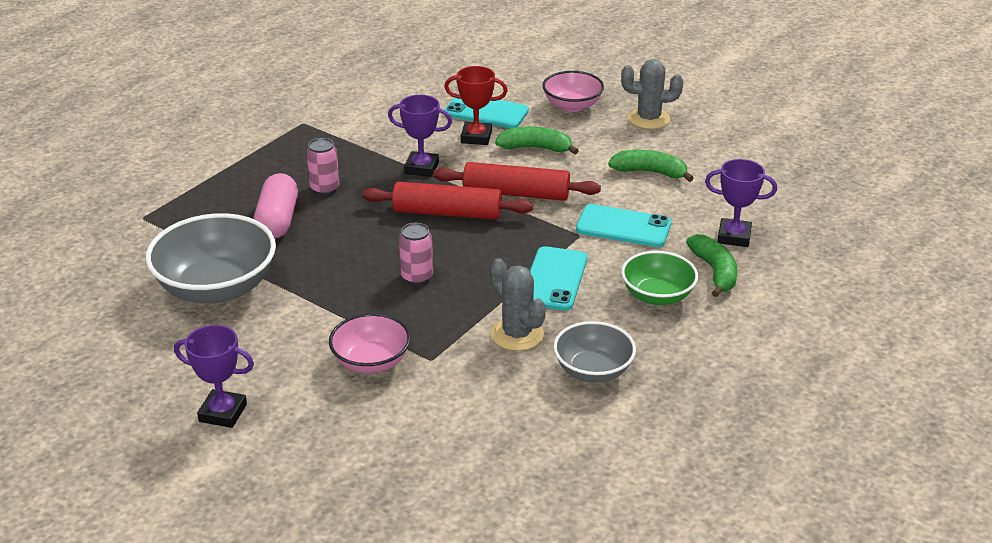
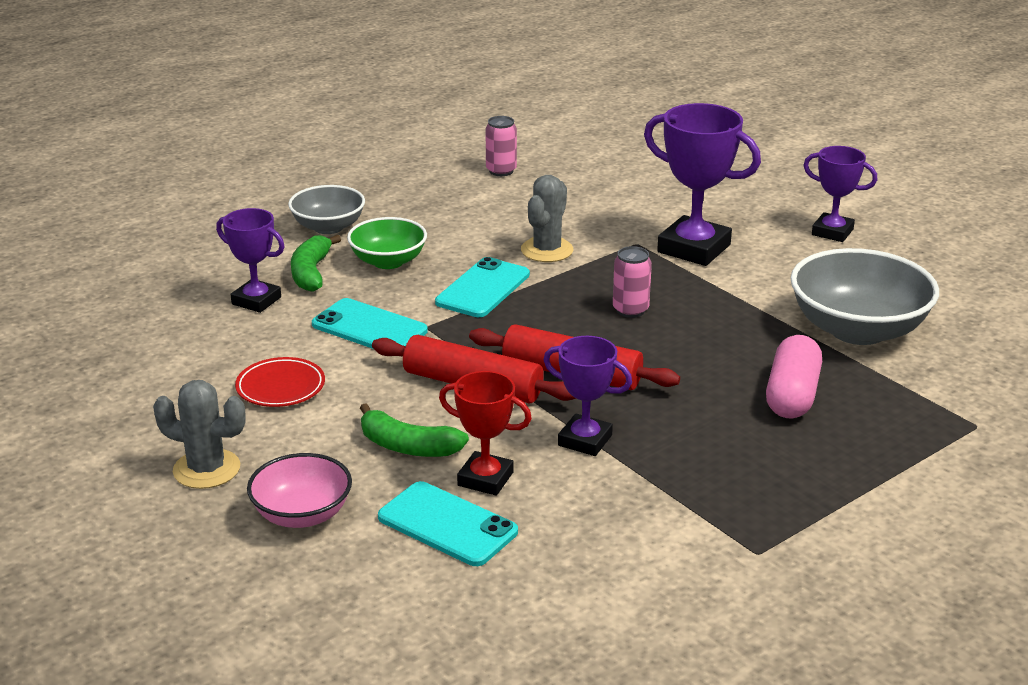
camera: 165 degrees left, 5 degrees down
(325, 188) = (727, 430): pink can -> pink can (501, 171)
(371, 362) = (694, 248): pink bowl -> purple trophy
(517, 334) = (547, 250): grey cactus -> grey cactus turned 45 degrees clockwise
(593, 370) = (492, 218): grey bowl -> grey bowl (328, 227)
(650, 172) = (280, 387): green banana -> red plate

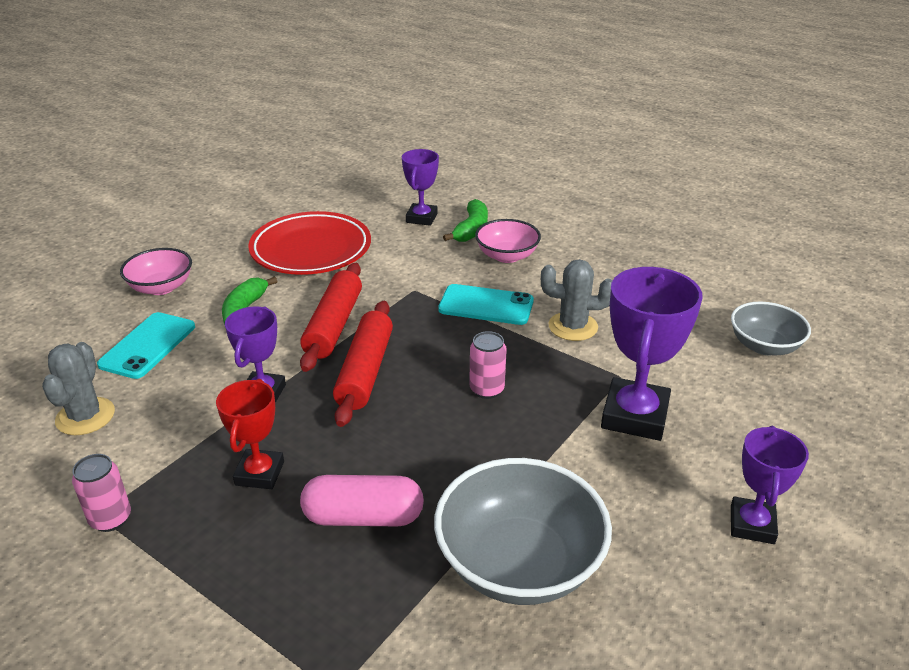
camera: 75 degrees right, 5 degrees up
(206, 469) = (210, 245): grey cactus -> grey cactus (85, 416)
(280, 387) = (311, 249): red plate -> red plate, size x1.93
(311, 273) = (471, 229): green banana -> green banana turned 120 degrees clockwise
(328, 227) = (546, 222): grey bowl -> grey bowl (764, 346)
(369, 328) = (402, 267): turquoise phone -> none
(388, 261) = (507, 256): green bowl -> pink bowl
(485, 479) = (205, 352): red trophy -> red trophy (259, 473)
(501, 171) = (709, 279): pink can -> pink can (110, 519)

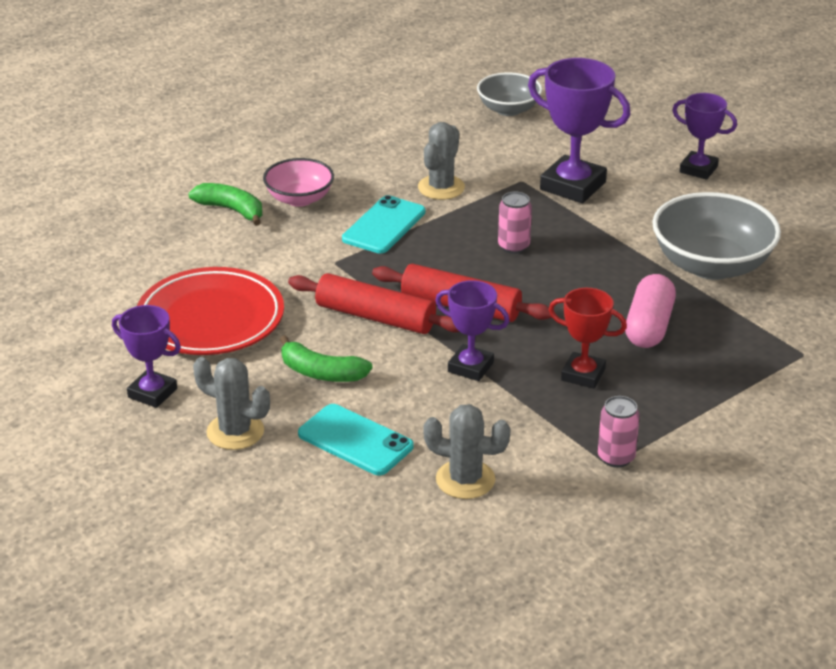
camera: 75 degrees left, 0 degrees up
(161, 287) = (235, 432): pink bowl -> grey cactus
(421, 218) = (184, 237): purple trophy -> purple trophy (152, 393)

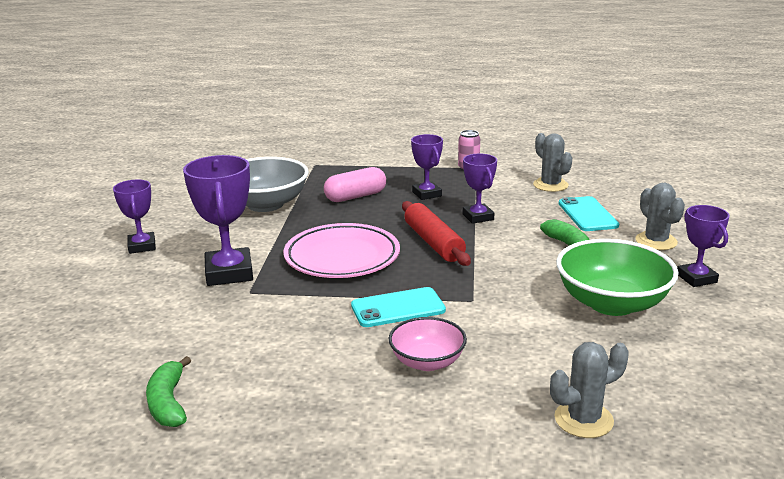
camera: 135 degrees left, 10 degrees down
(211, 319) = (611, 303): red plate -> green bowl
(231, 210) = (499, 381): green banana -> green banana (168, 403)
(375, 317) = (494, 258): red rolling pin -> none
(441, 188) = (309, 315): grey cactus -> grey cactus (583, 419)
(508, 109) = (126, 353): grey bowl -> none
(513, 246) = (342, 257): pink can -> pink plate
(583, 375) = (427, 194): red trophy -> purple trophy

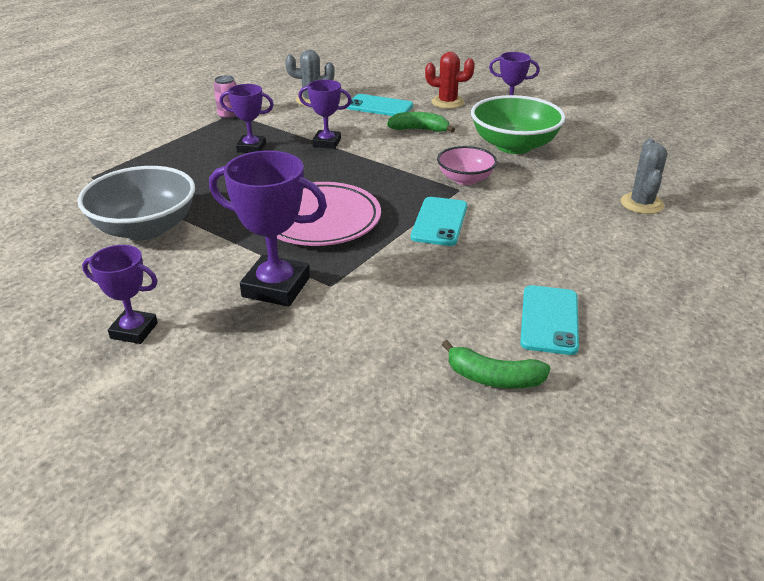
camera: 60 degrees left, 10 degrees up
(278, 411) = (549, 320): none -> turquoise phone
(355, 196) = (204, 179): pink capsule -> none
(427, 362) = (530, 234): pink bowl -> pink bowl (465, 179)
(433, 242) = (347, 174): red rolling pin -> none
(656, 241) = (447, 102): grey cactus -> red cactus

